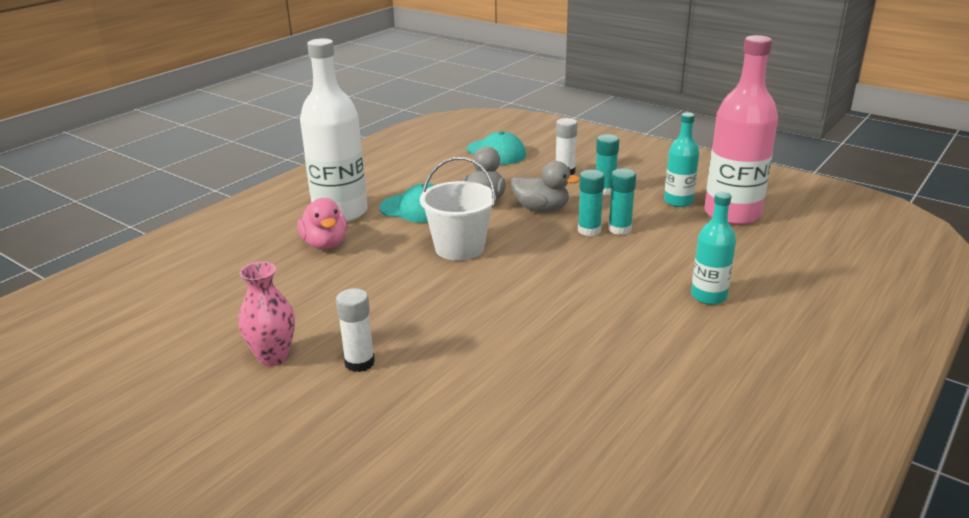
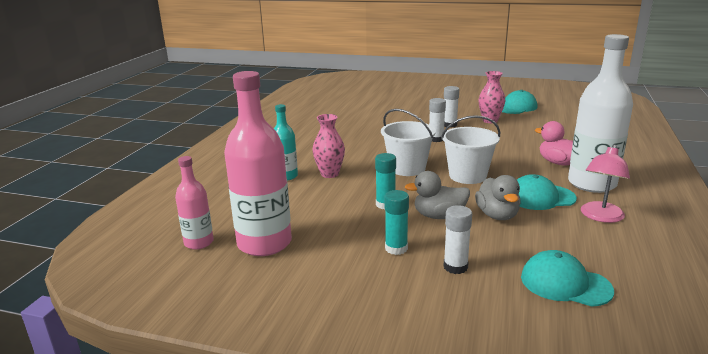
camera: 160 degrees right, 5 degrees down
(155, 391) = (516, 107): none -> turquoise cap
(394, 184) = (600, 217): none -> pink lamp
(427, 327) = (436, 139): none -> white glue stick
(525, 275) = (407, 168): none -> white bucket
(619, 229) = (361, 210): turquoise glue stick -> none
(641, 287) = (329, 174): none -> pink vase
(678, 201) = (318, 249): turquoise bottle -> none
(804, 226) = (199, 242): none -> pink bottle

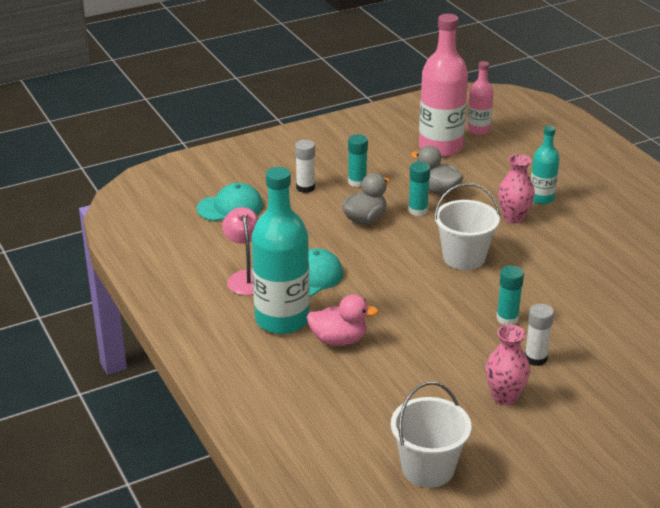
camera: 135 degrees right, 10 degrees up
(436, 139) = (507, 318): white glue stick -> turquoise glue stick
(467, 176) = (400, 274): white bucket -> white bucket (428, 468)
(497, 215) = (324, 240): grey duck -> grey duck (437, 190)
(516, 107) = (518, 462): turquoise cap -> none
(591, 184) = (282, 319): white bottle -> turquoise bottle

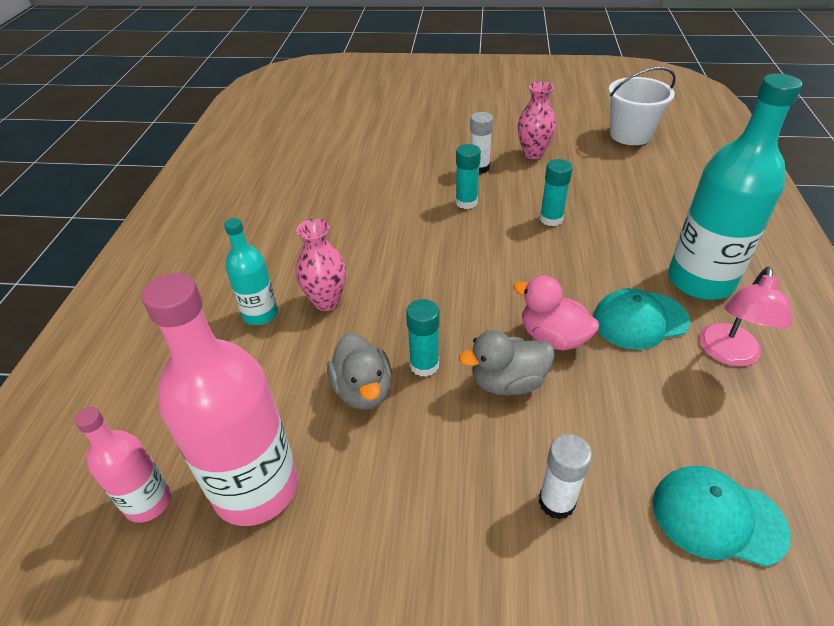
camera: 145 degrees left, 10 degrees up
(339, 340) = (646, 239): pink duck -> pink duck (553, 337)
(357, 182) = (461, 470): turquoise glue stick -> turquoise glue stick (551, 219)
(464, 257) = (439, 275): white bucket -> none

